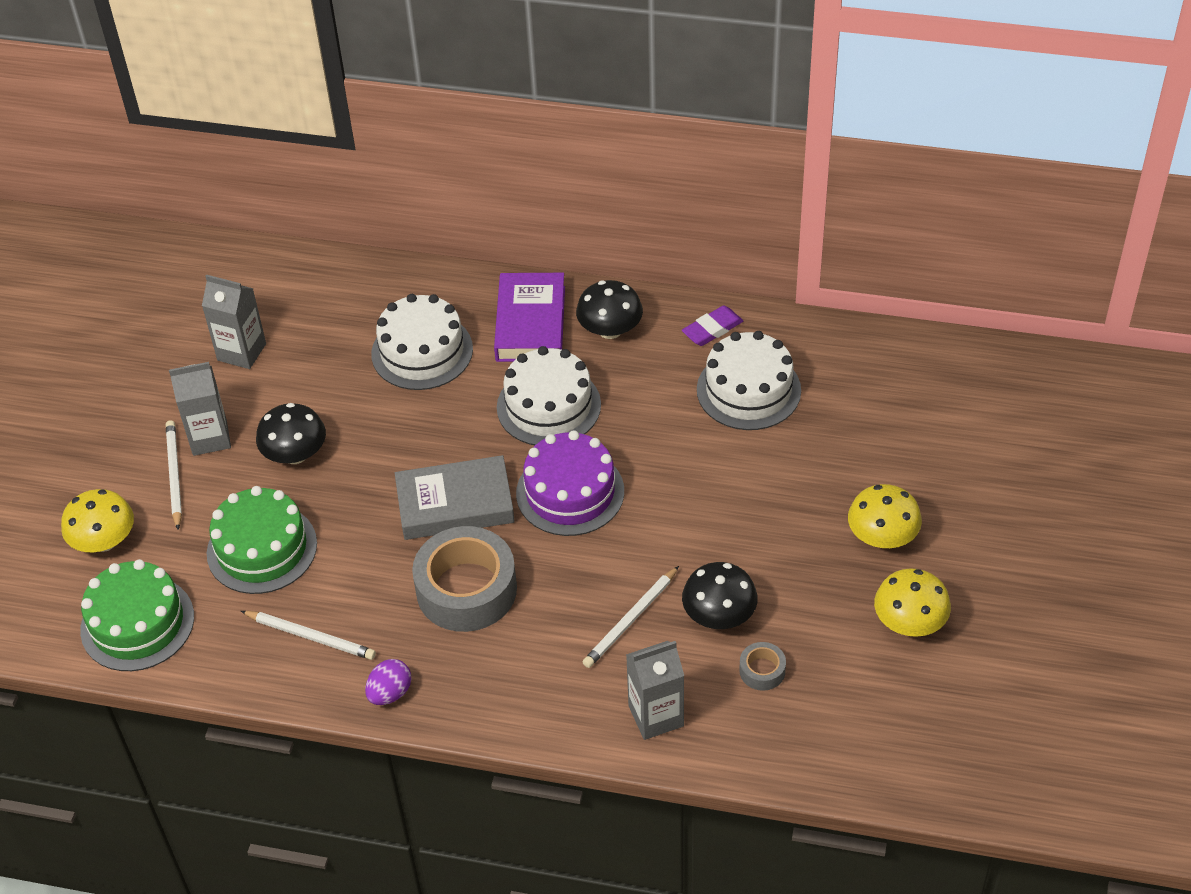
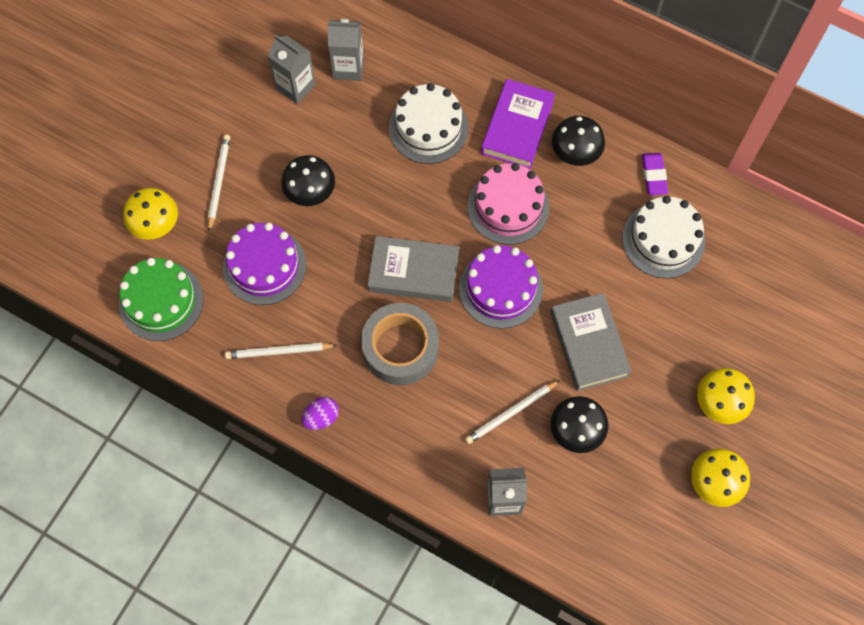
camera: 15 degrees right, 20 degrees up
(210, 438) = (252, 157): grey carton -> grey carton (348, 67)
(262, 548) = (264, 266): green cake -> purple cake
(311, 636) = (279, 352): white pencil -> white pencil turned 135 degrees clockwise
(548, 406) = (508, 207): white cake -> pink cake
(700, 520) = (589, 344): none -> grey book
(712, 329) = (654, 175): purple eraser -> purple eraser turned 75 degrees counterclockwise
(762, 671) = (592, 487): grey tape -> none

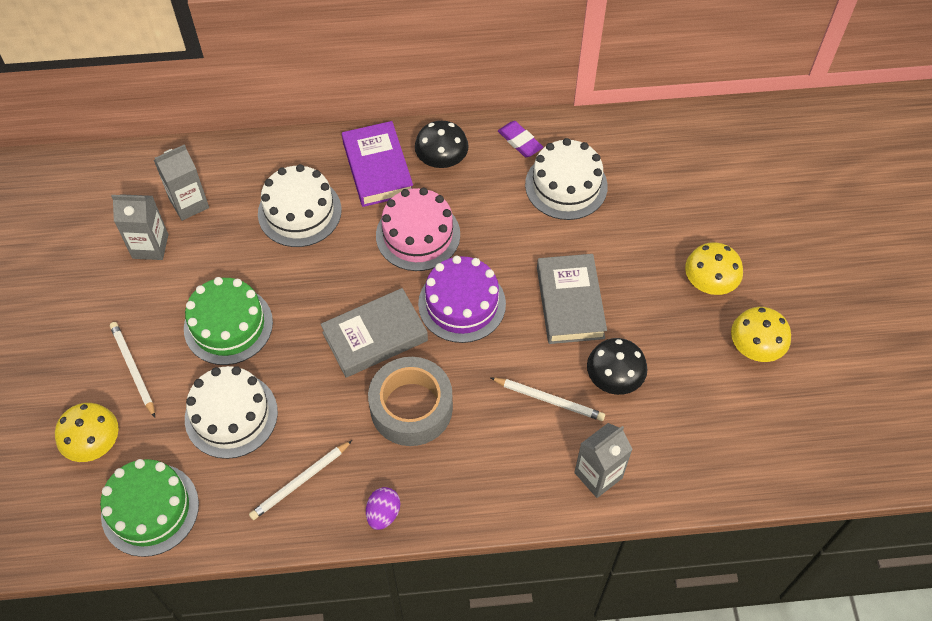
camera: 35 degrees left, 10 degrees down
(264, 266) = (231, 415): purple cake -> white cake
(310, 191) = (228, 325): black mushroom -> green cake
(511, 413) = (549, 400): white pencil -> white pencil turned 90 degrees counterclockwise
(589, 344) = (570, 302): grey book -> grey book turned 45 degrees clockwise

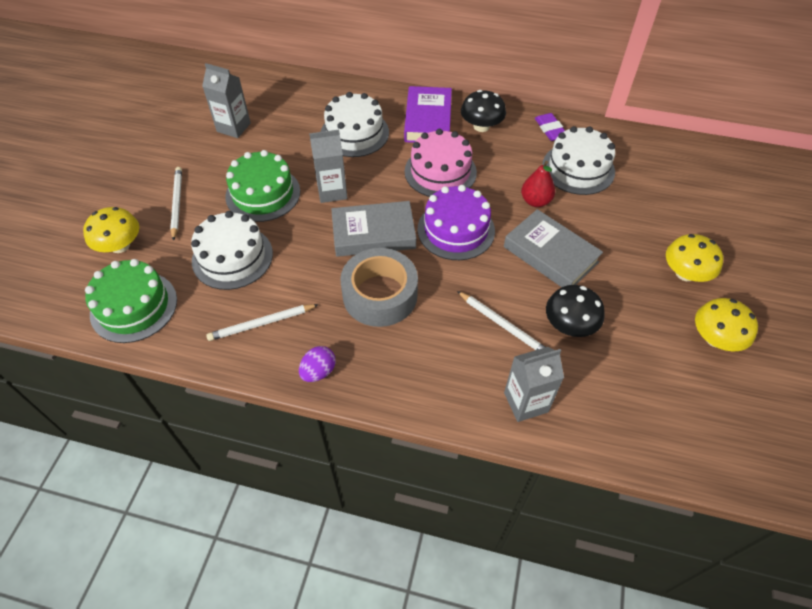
camera: 20 degrees right, 5 degrees down
(189, 203) = (276, 108): grey carton -> grey carton (332, 191)
(534, 241) = (535, 201): none -> red pear
(570, 302) = (550, 254): grey book -> grey book turned 60 degrees counterclockwise

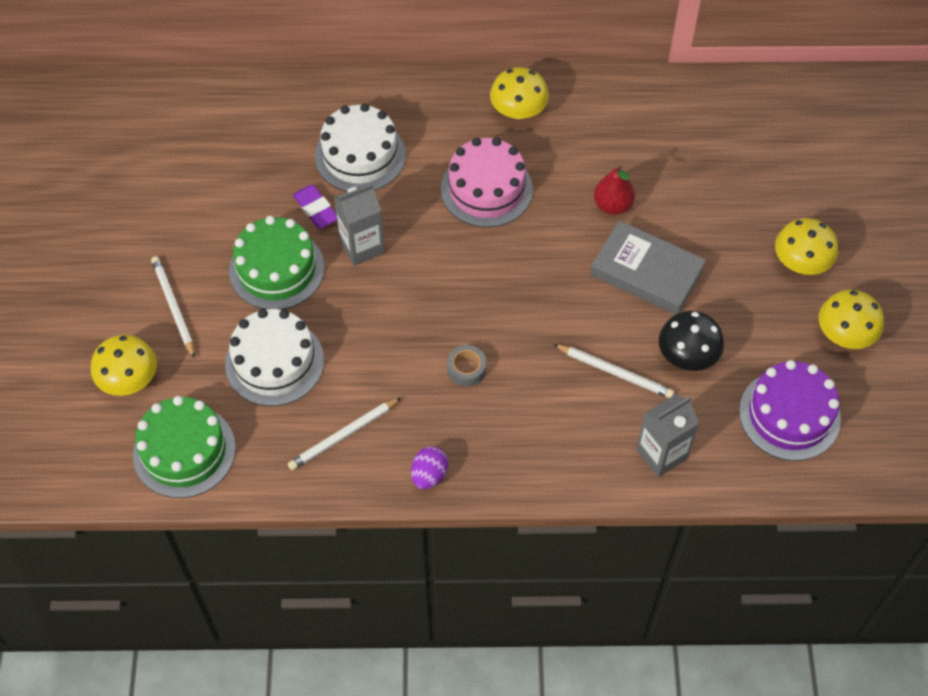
camera: 15 degrees left, 5 degrees up
(233, 127) = (198, 180): grey carton -> none
(373, 233) = (432, 292): grey book -> none
(380, 295) = (466, 369): grey tape -> grey tape, size x0.44
(428, 120) = (448, 115): purple book -> none
(456, 230) = (529, 265): purple cake -> purple cake (789, 415)
(481, 126) = (518, 110): black mushroom -> yellow mushroom
(550, 129) = (606, 97): purple eraser -> purple eraser (316, 209)
(578, 168) = (652, 148): white cake -> none

